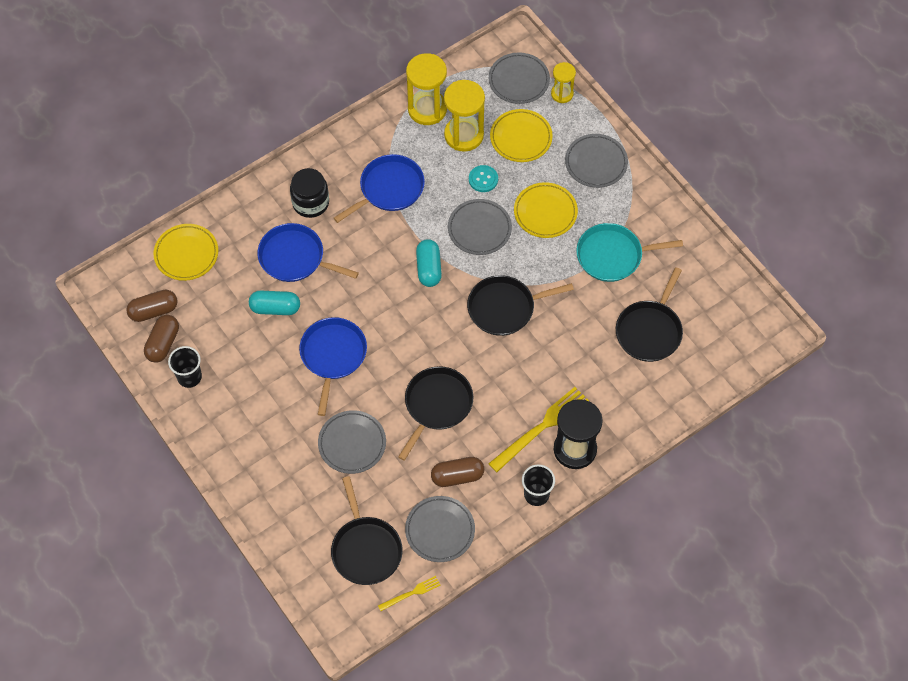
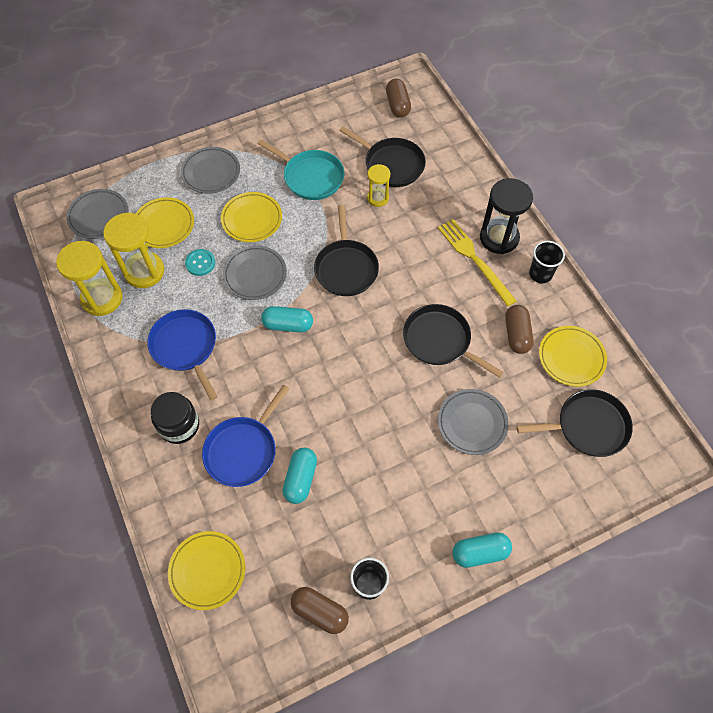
camera: 80 degrees left, 0 degrees up
(153, 311) = (274, 619): brown capsule -> brown capsule (397, 105)
(228, 462) = (480, 552): none -> turquoise capsule
(333, 356) = (369, 428): blue pan -> none
(411, 593) = (635, 392): yellow fork -> none
(440, 530) = (571, 358): grey plate -> yellow plate
(562, 94) = (127, 185): yellow hourglass -> yellow hourglass (377, 198)
(613, 255) = (311, 177): turquoise pan -> turquoise pan turned 60 degrees counterclockwise

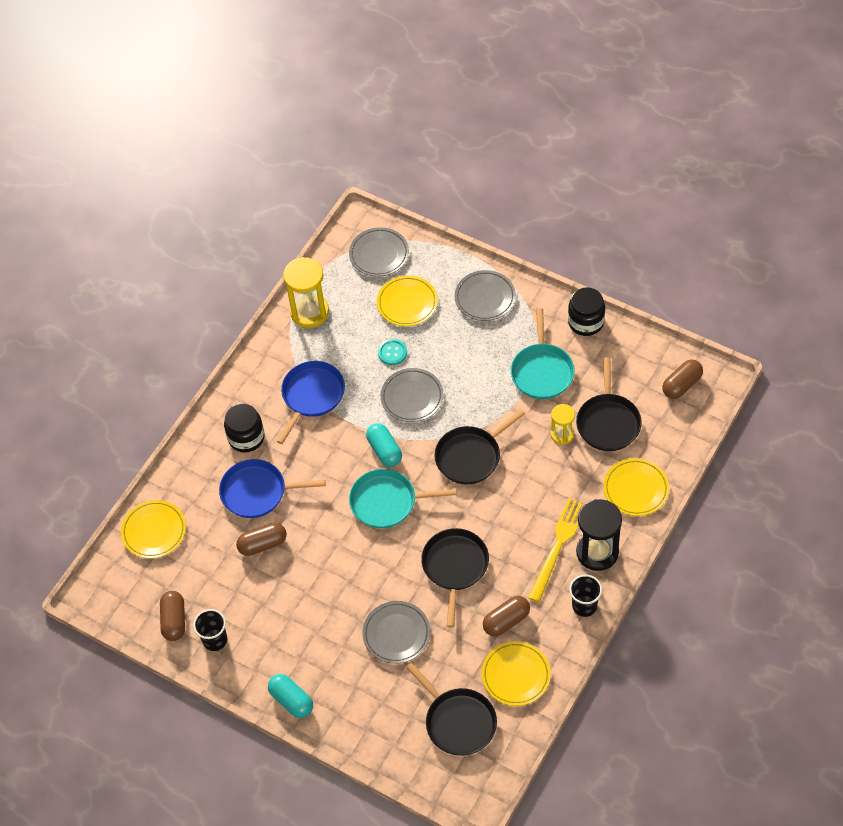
camera: 60 degrees right, 5 degrees down
(144, 271) = (354, 321): yellow hourglass -> none
(252, 219) = (463, 359): yellow plate -> yellow plate (635, 489)
(293, 126) = (586, 322): none -> black jar
(300, 479) = (262, 544): turquoise capsule -> brown capsule
(339, 353) = (387, 502): none -> turquoise pan

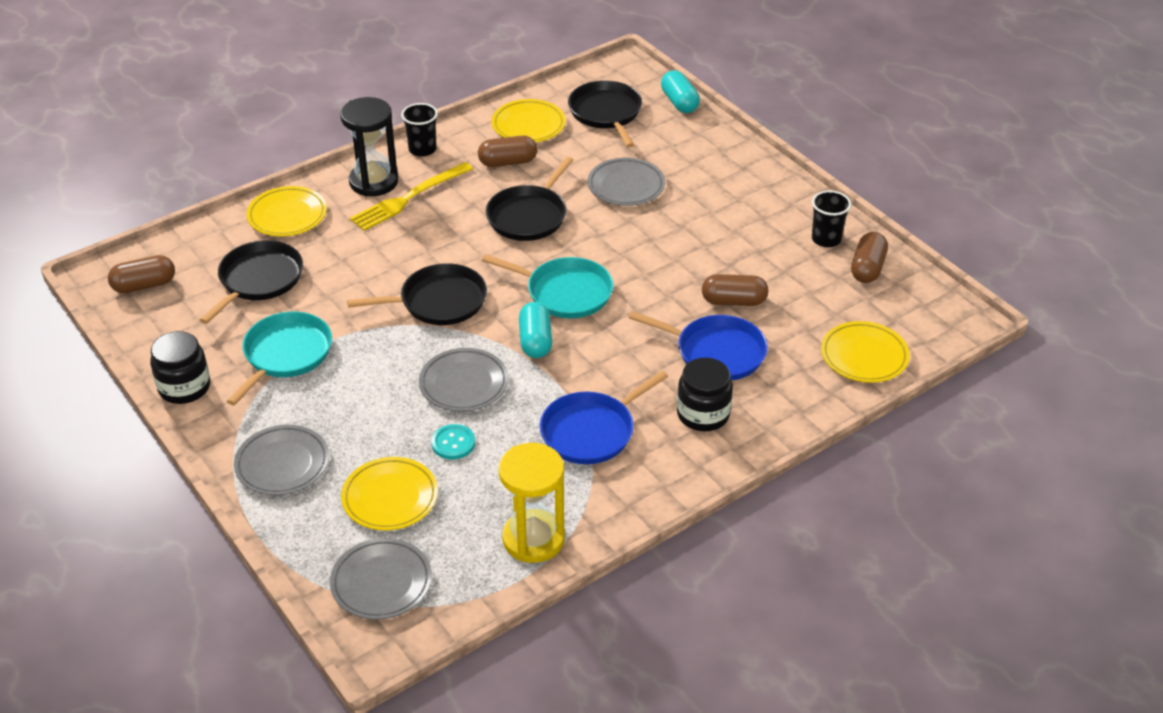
camera: 160 degrees left, 15 degrees down
(291, 700) = (763, 172): turquoise capsule -> turquoise capsule (679, 102)
(562, 434) = (319, 286): yellow hourglass -> none

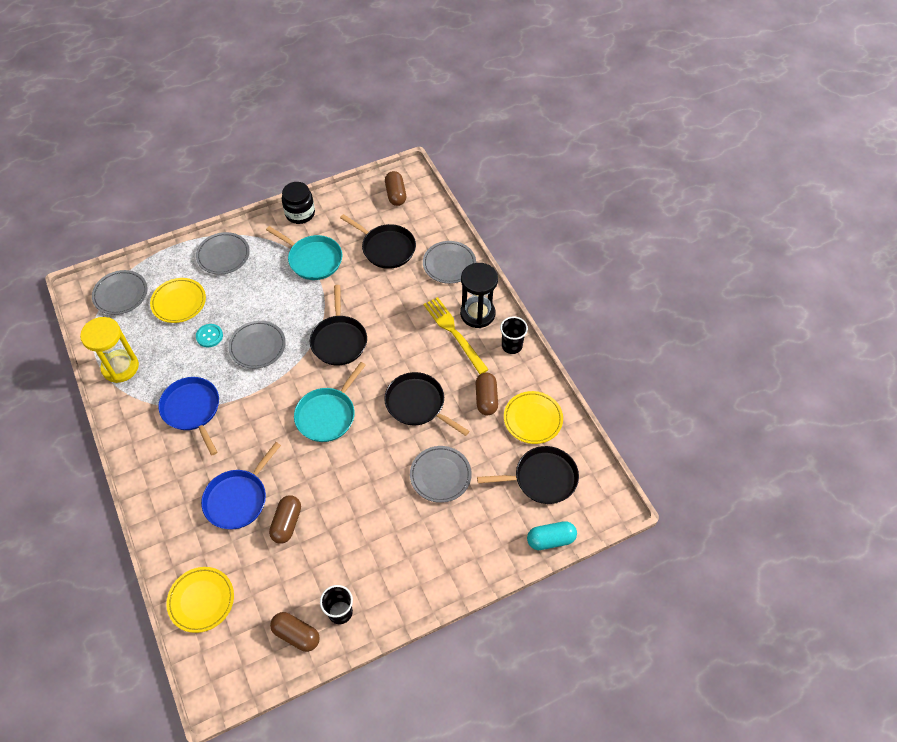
camera: 100 degrees right, 15 degrees up
(287, 215) = (449, 264): yellow plate -> grey plate
(535, 341) = (284, 390): turquoise capsule -> none
(703, 414) = (183, 477): black jar -> none

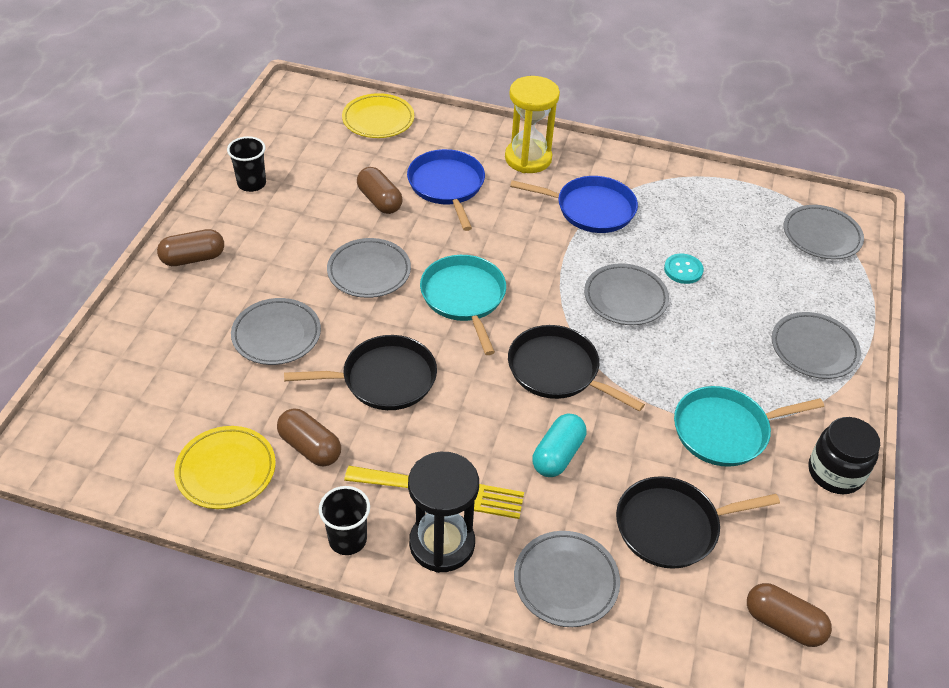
camera: 130 degrees right, 10 degrees down
(120, 367) = (706, 189): yellow hourglass -> yellow hourglass (528, 158)
(179, 302) = (763, 272): yellow plate -> none
(296, 635) = (272, 151): brown capsule -> brown capsule (193, 258)
(352, 475) = (369, 272): none -> grey plate
(542, 478) = (153, 416): black pan -> none
(550, 540) = (89, 367): turquoise capsule -> turquoise capsule (558, 455)

